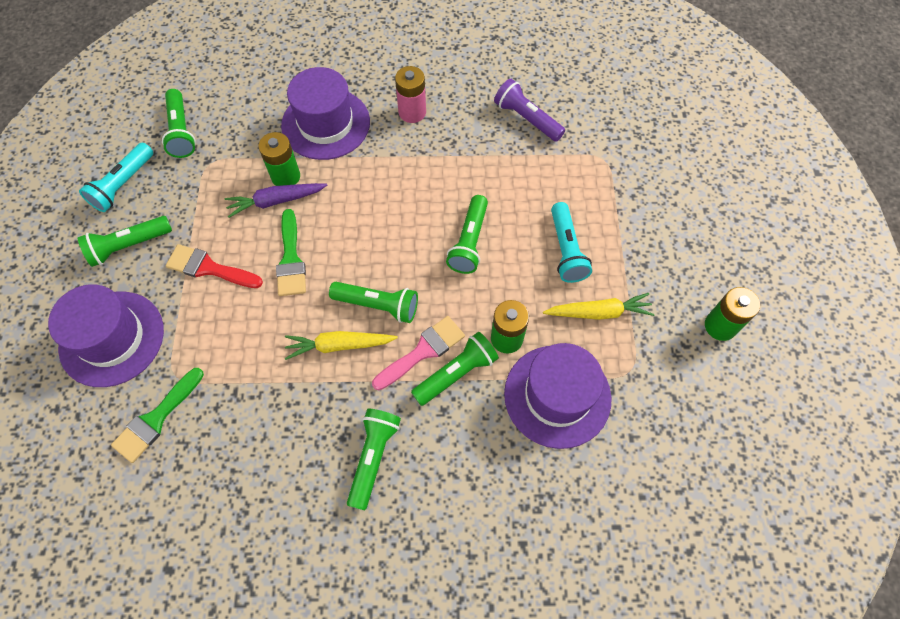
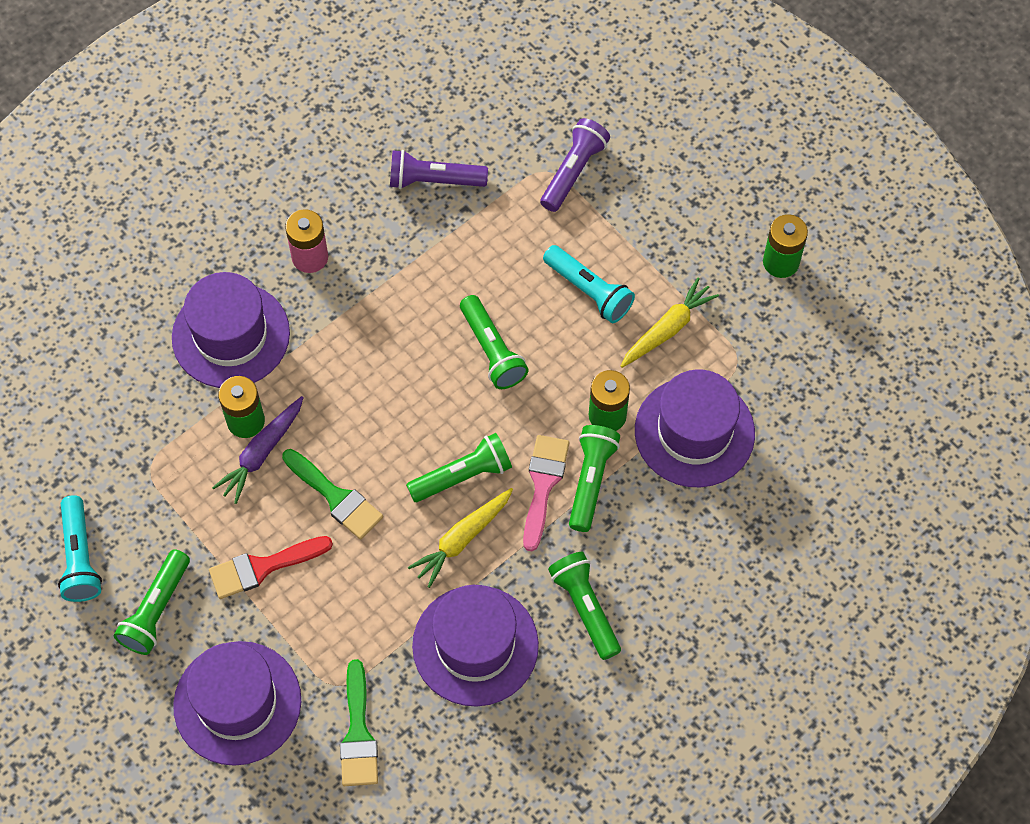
camera: 40 degrees left, 0 degrees up
(181, 131) = (81, 457): green flashlight -> none
(280, 422) = (475, 645): none -> purple hat
(621, 171) = (573, 171): none -> purple flashlight

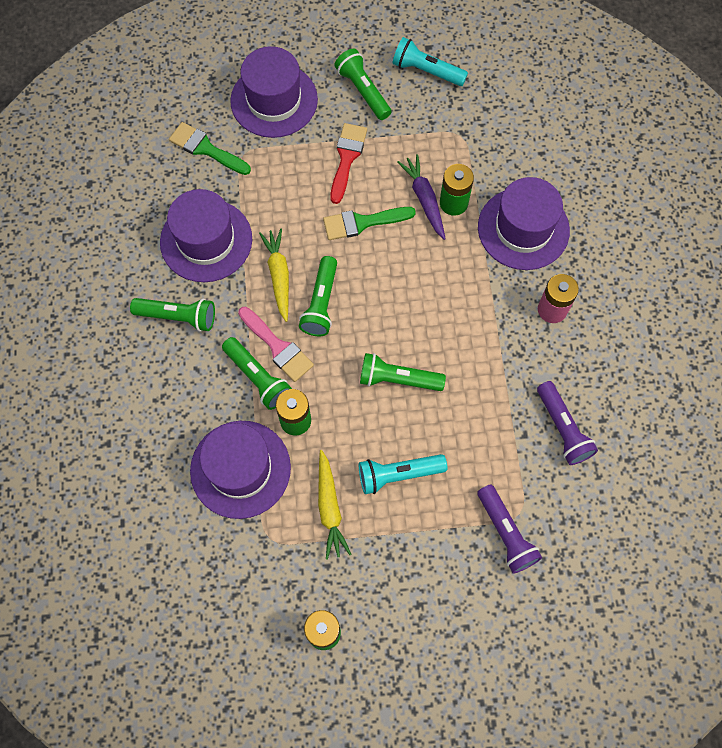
camera: 125 degrees right, 5 degrees up
(434, 180) = (562, 428): purple flashlight -> purple flashlight turned 120 degrees clockwise

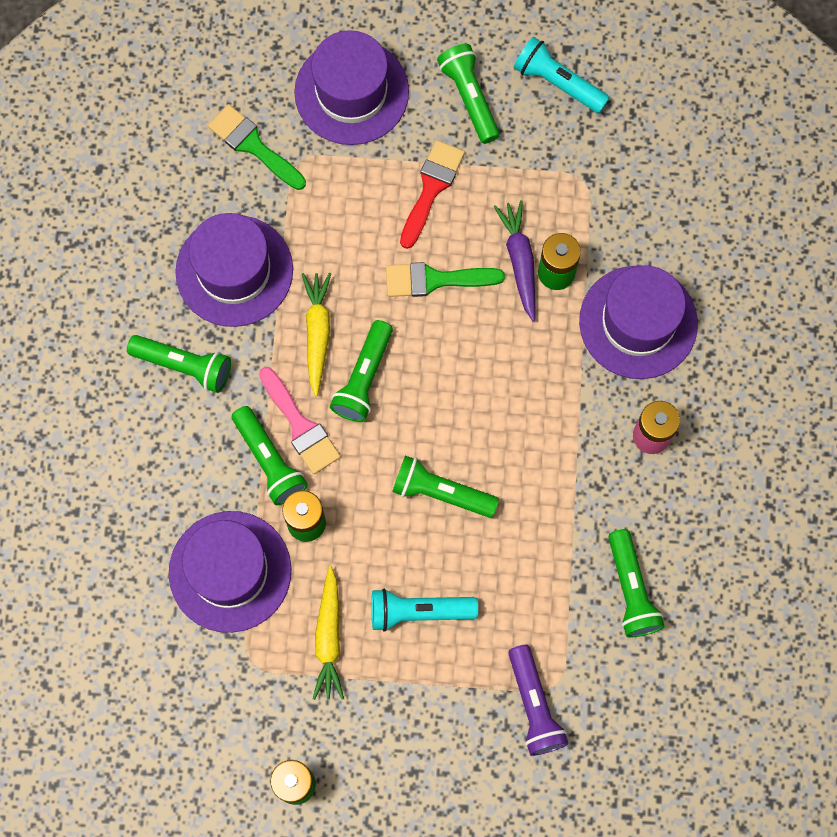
camera: 10 degrees right, 5 degrees up
(562, 428) = (631, 590): purple flashlight -> green flashlight

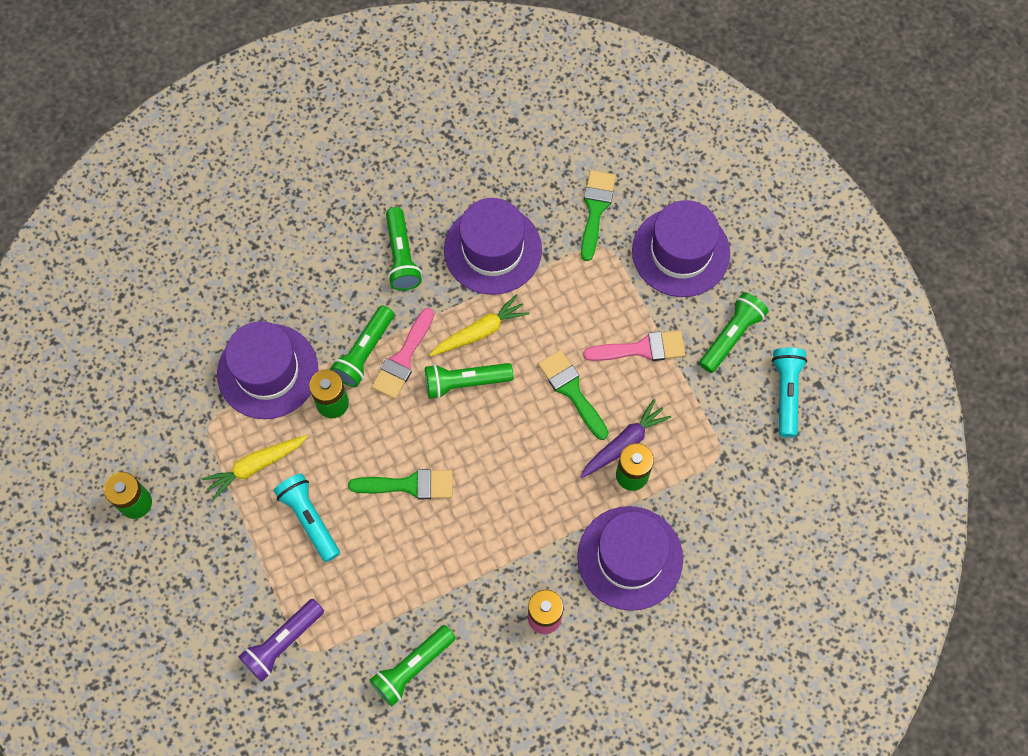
camera: 60 degrees right, 5 degrees down
(431, 188) = (641, 349): red brush -> pink brush
(441, 492) = (409, 485): green flashlight -> green brush

